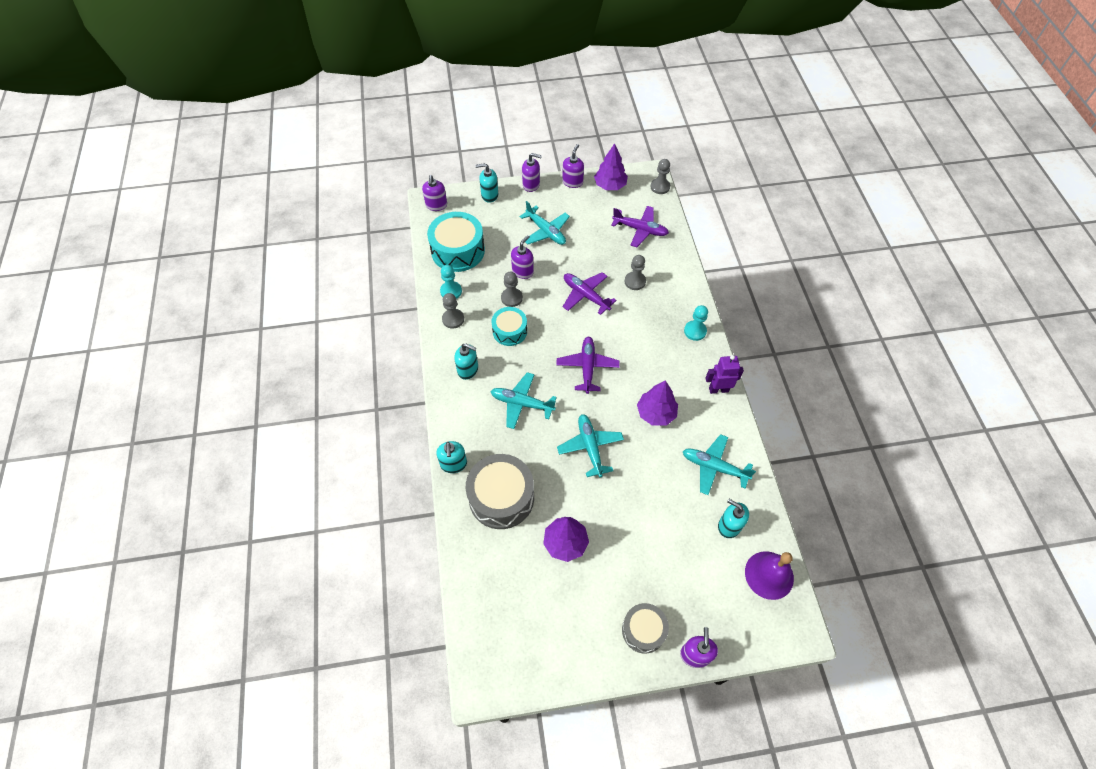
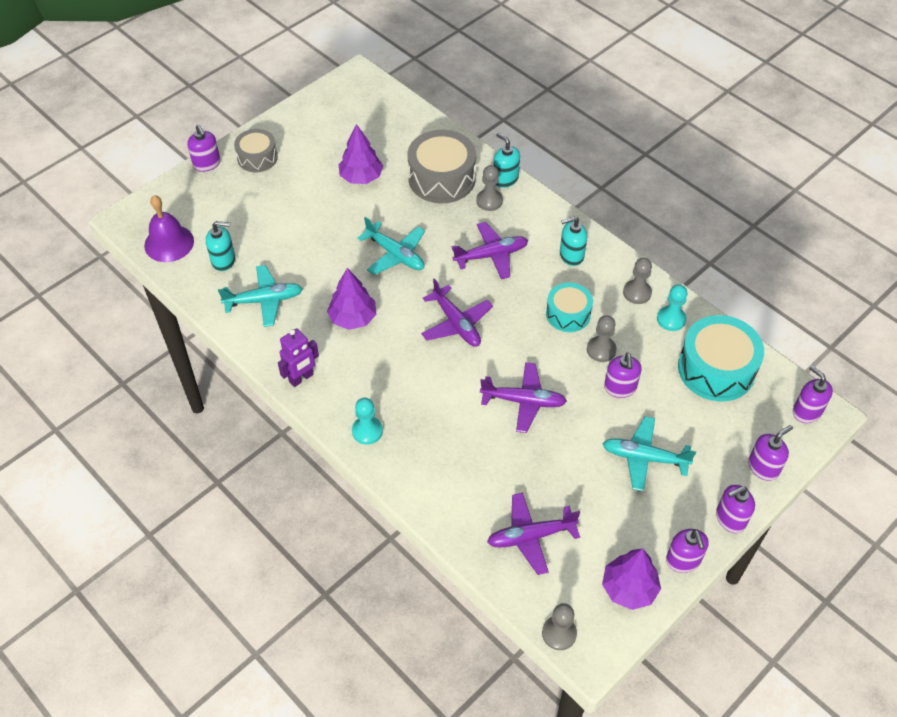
camera: 145 degrees right, 5 degrees down
(489, 195) = (763, 467): turquoise soap dispenser -> purple soap dispenser
(522, 403) = (491, 255): turquoise plane -> purple plane
(635, 281) = (481, 454): grey pawn -> grey pawn (489, 201)

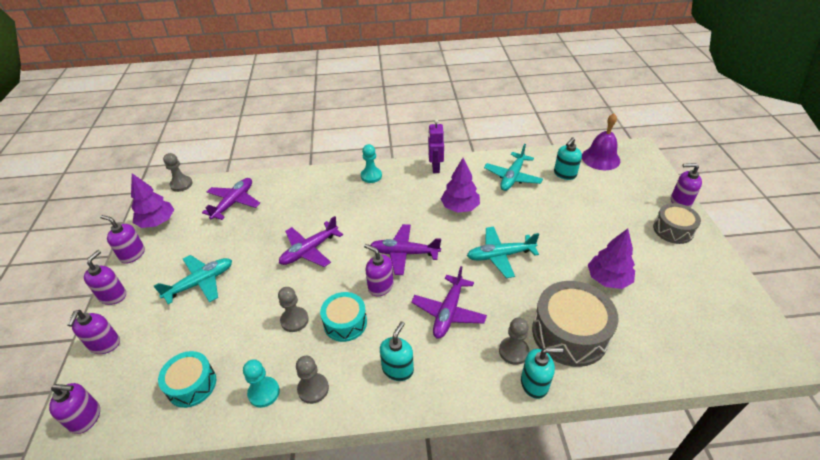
camera: 130 degrees right, 10 degrees down
(620, 388) = (256, 308): purple soap dispenser -> purple soap dispenser (380, 286)
(716, 369) = (192, 385): turquoise drum -> turquoise drum, size x0.61

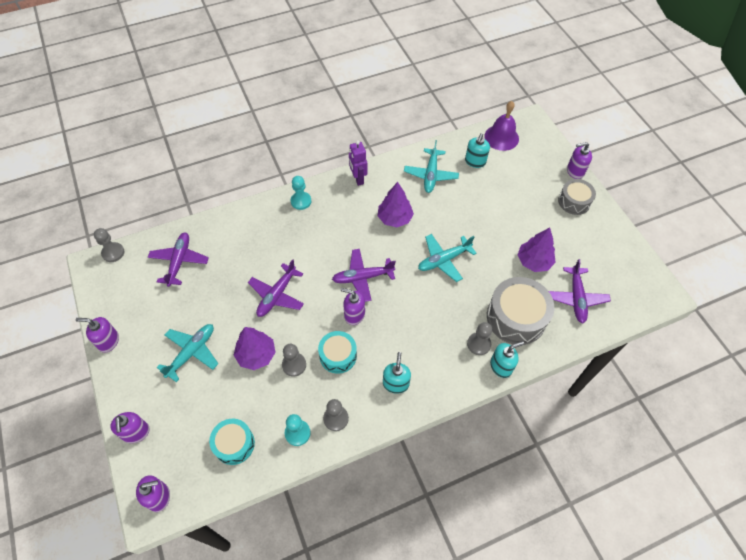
camera: 20 degrees left, 15 degrees up
(113, 296) = (115, 386): purple soap dispenser -> none
(157, 222) = (113, 301): purple tree -> purple tree (256, 355)
(448, 312) = (418, 324): purple plane -> purple plane (576, 298)

